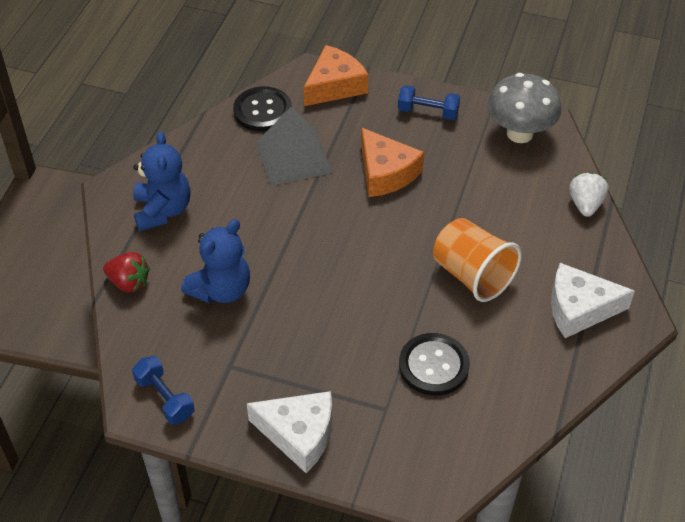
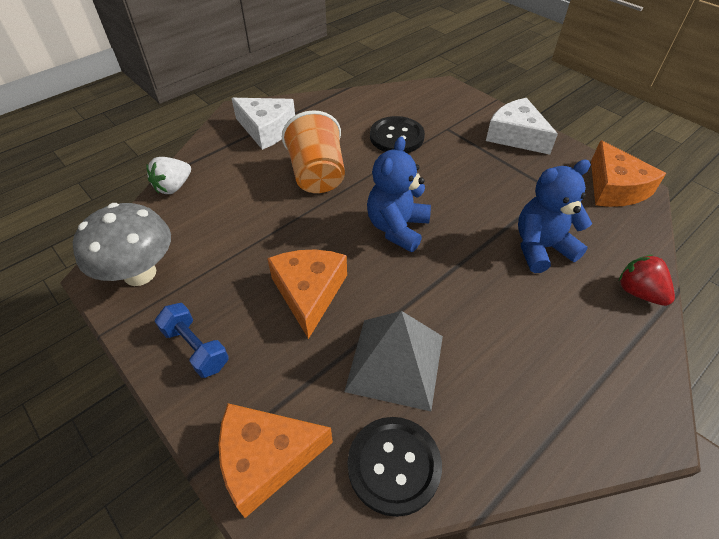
camera: 150 degrees left, 0 degrees up
(163, 211) = (586, 362): blue teddy bear -> blue teddy bear (397, 228)
(165, 398) = (614, 188): blue dumbbell -> orange cheese

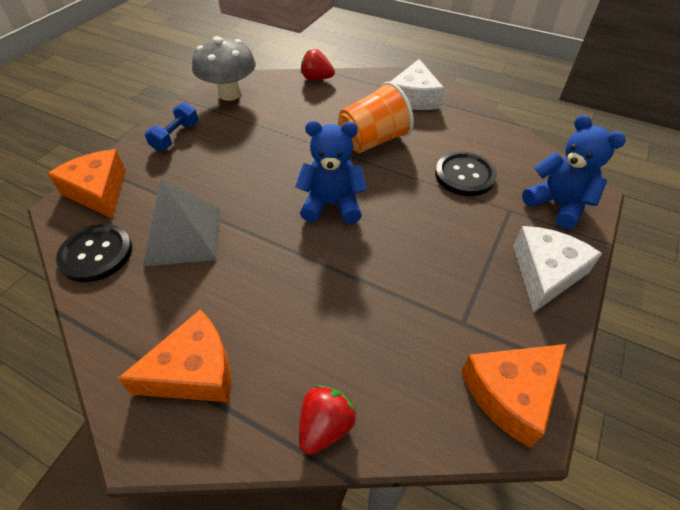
camera: 70 degrees right, 0 degrees up
(173, 187) = (316, 78): white strawberry -> red strawberry
(309, 293) = (238, 172): orange cheese -> orange cheese (194, 371)
(541, 248) = (356, 321): blue teddy bear -> blue teddy bear (558, 204)

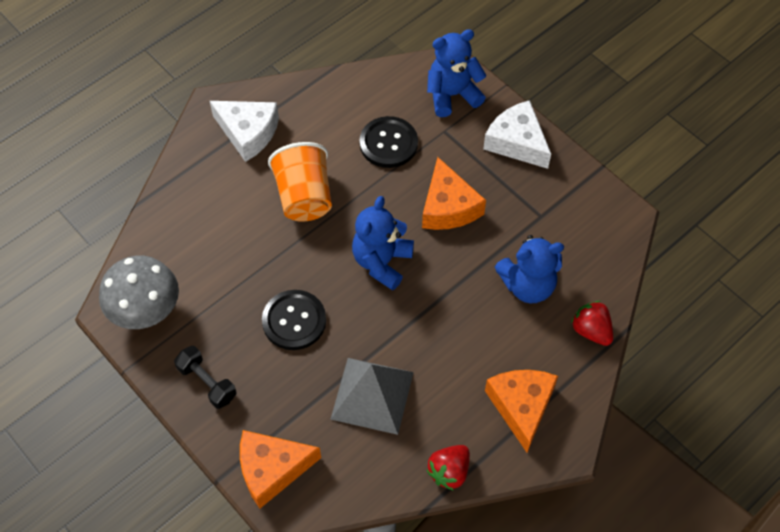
camera: 70 degrees left, 10 degrees up
(96, 254) = (366, 474): black button -> black button (294, 321)
(175, 136) = (207, 383): blue dumbbell -> black dumbbell
(316, 78) = (160, 212): red strawberry -> red strawberry (449, 471)
(361, 334) = (527, 285): none -> blue teddy bear
(511, 393) = (603, 213): orange cheese -> orange cheese (448, 207)

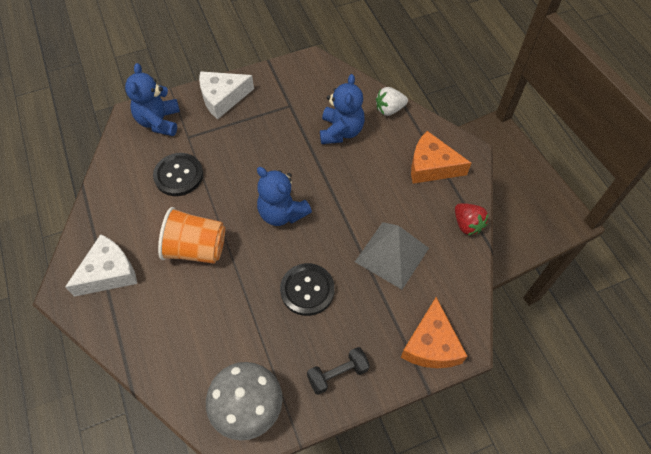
camera: 70 degrees left, 0 degrees up
(448, 207) = (255, 156): orange cheese -> none
(591, 330) = (389, 109): red strawberry -> white strawberry

